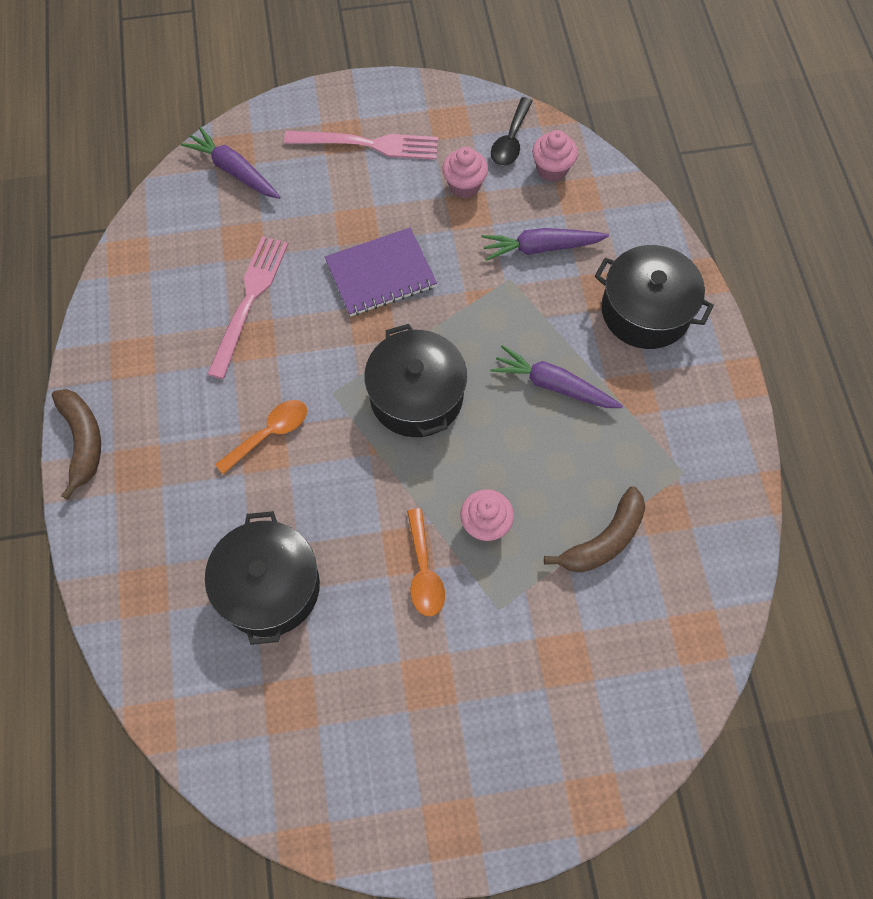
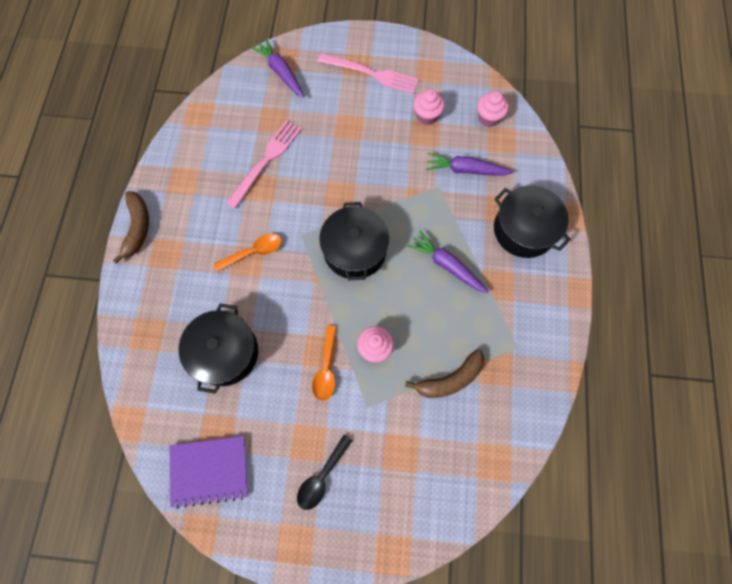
camera: 15 degrees right, 5 degrees up
(381, 274) = (355, 163): purple notebook -> purple notebook (209, 470)
(510, 140) = (466, 92): black spoon -> black spoon (322, 477)

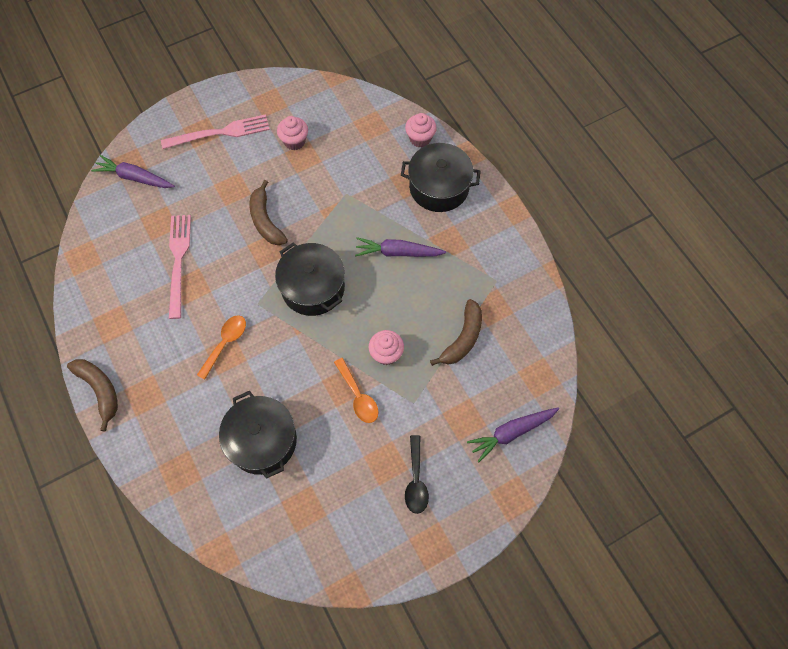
camera: 35 degrees left, 5 degrees down
(209, 470) = (320, 541): purple notebook -> none
(356, 169) = (265, 220): none -> brown banana
(465, 170) = (358, 167): purple carrot -> purple carrot (511, 433)
(488, 118) = (347, 114): pink cupcake -> pink cupcake (420, 138)

